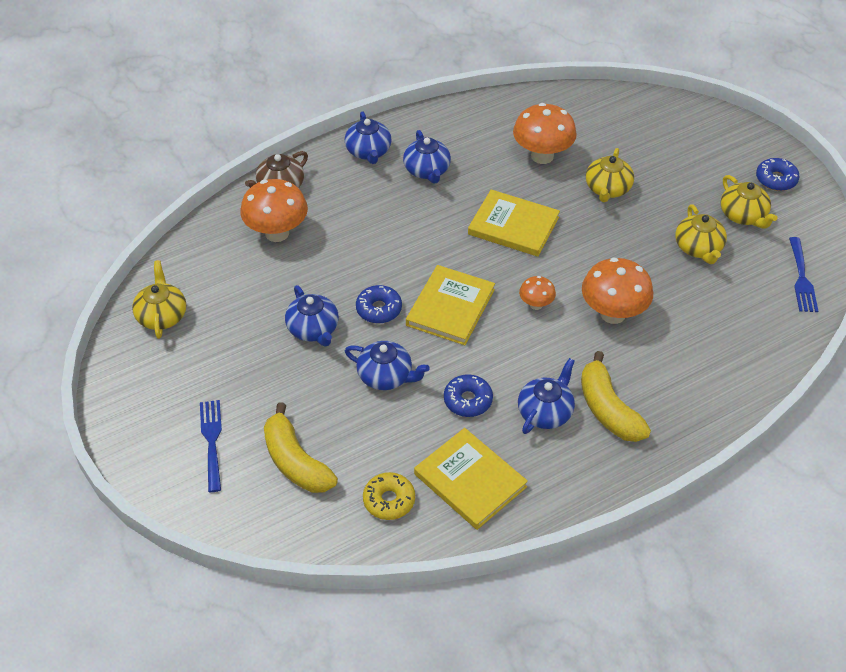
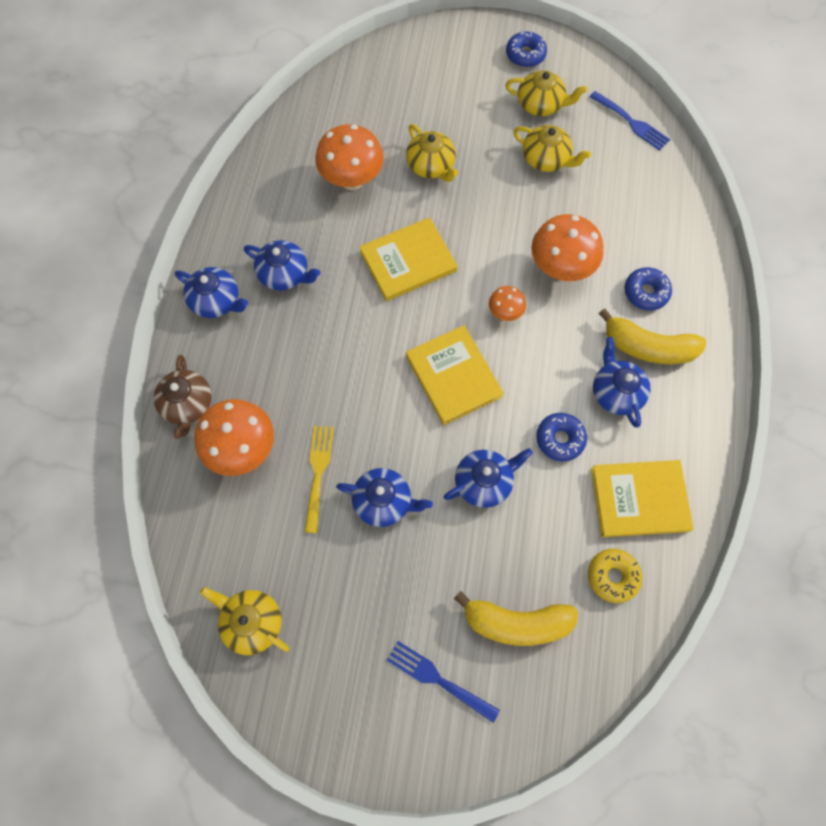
camera: 50 degrees left, 20 degrees up
(299, 281) = (318, 472): none -> yellow fork
(379, 309) = (407, 432): blue donut -> blue donut (645, 292)

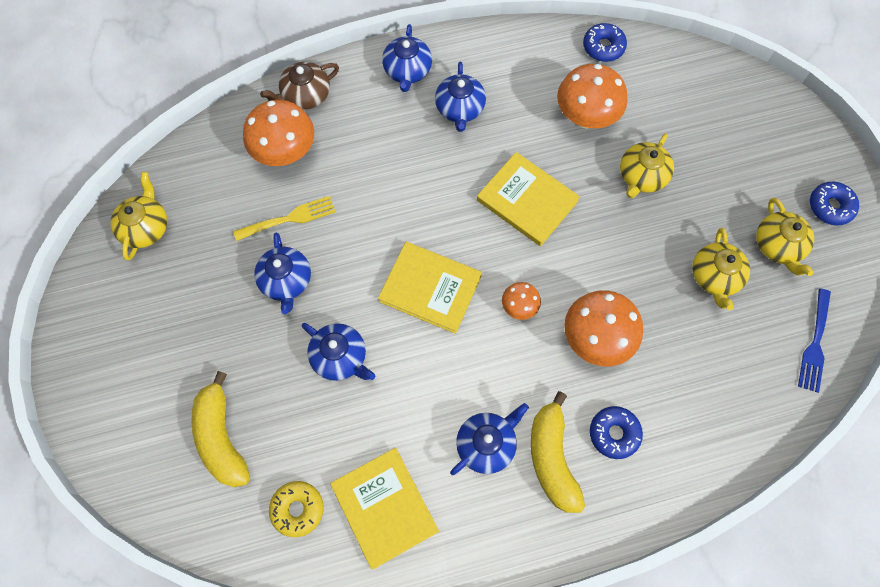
camera: 65 degrees right, 0 degrees up
(437, 679) = (149, 390): blue fork -> none
(453, 376) = (430, 288): yellow book -> yellow book turned 75 degrees clockwise
(560, 439) = (412, 408): blue donut -> blue donut (603, 47)

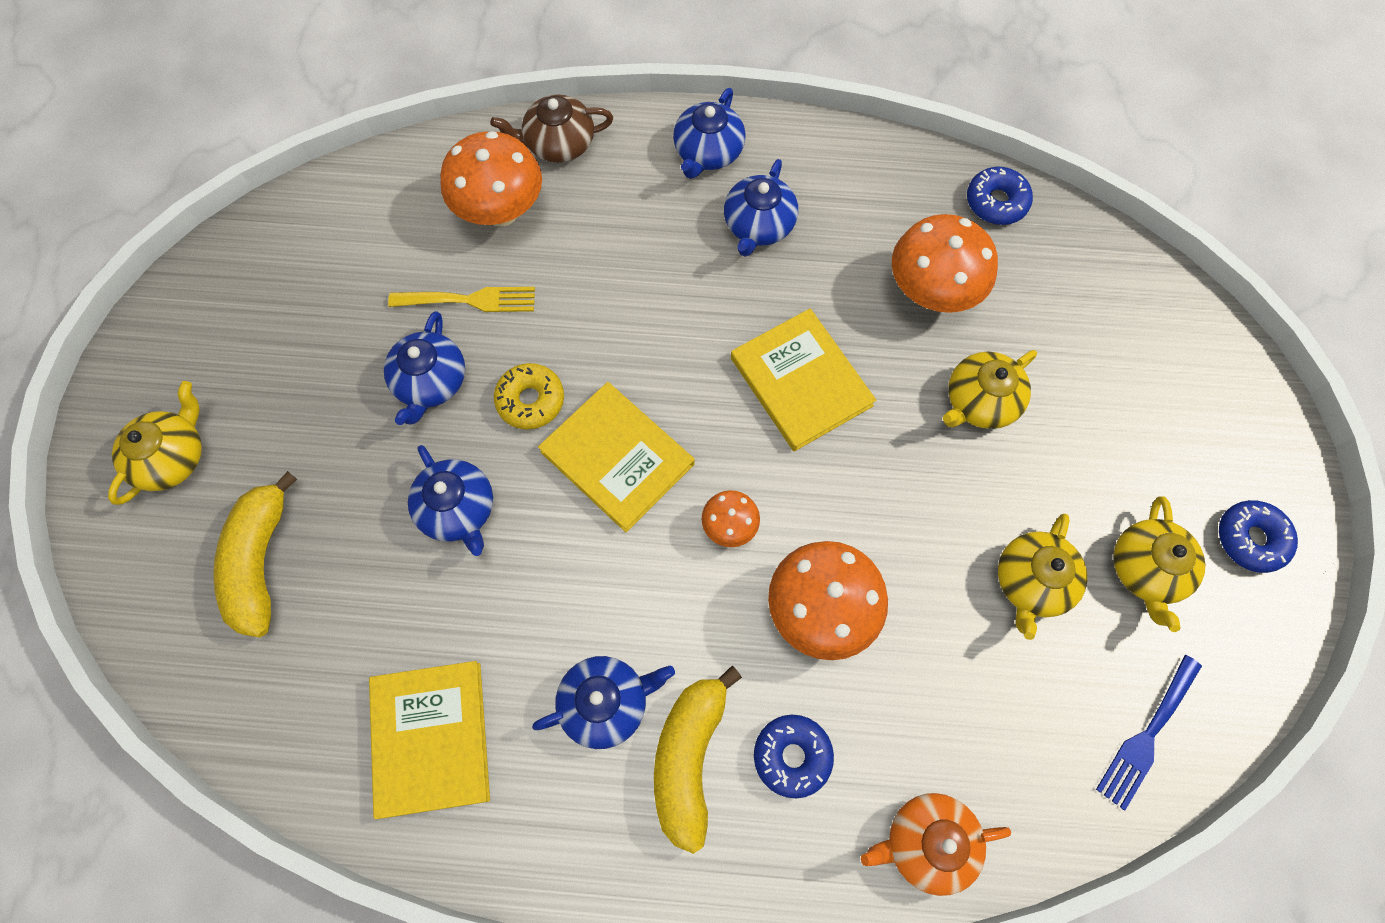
camera: 20 degrees right, 0 degrees up
(146, 227) = (283, 251): yellow teapot -> yellow teapot (172, 457)
(297, 509) = (316, 696): yellow donut -> yellow donut (530, 400)
(713, 454) = (927, 842): none -> orange teapot

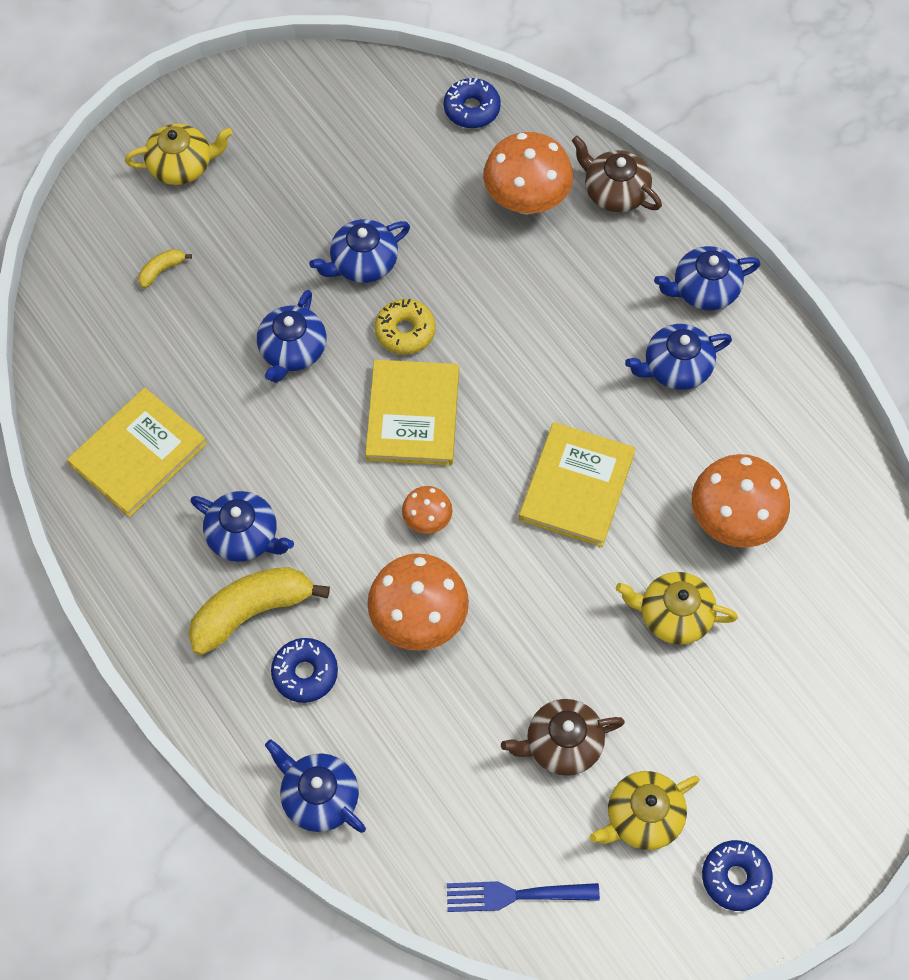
camera: 50 degrees right, 5 degrees down
(261, 562) = (161, 270): yellow banana -> yellow banana, size x0.45
(470, 300) = (442, 237): yellow fork -> none
(927, 842) = (319, 797): orange teapot -> blue teapot
(996, 202) = (858, 513): blue donut -> blue donut (472, 109)
(1031, 582) = (562, 744): yellow teapot -> brown teapot

